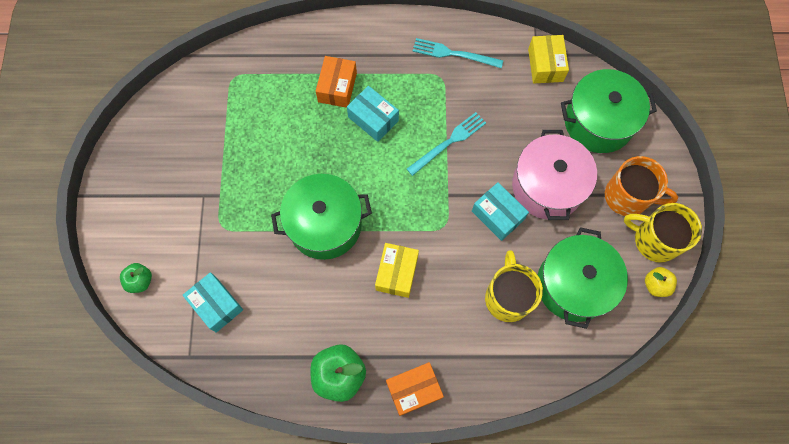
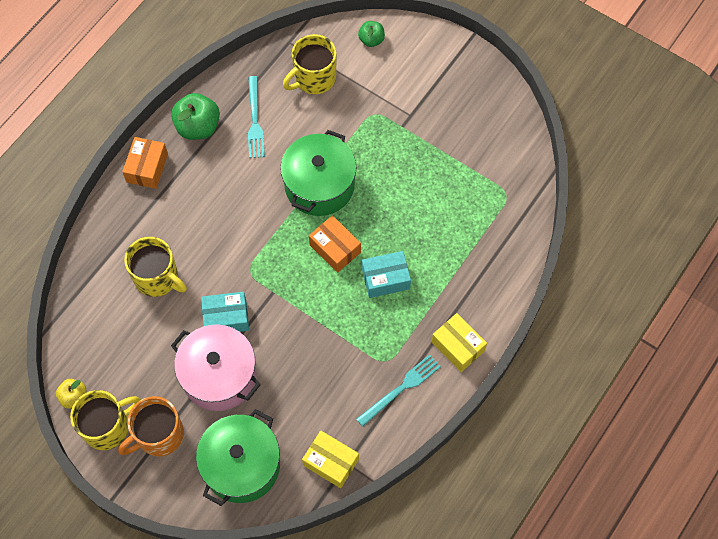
camera: 125 degrees right, 5 degrees down
(216, 305) = (314, 78): turquoise box -> yellow mug
(337, 87) = (437, 269): orange box -> orange box (335, 248)
(397, 273) = (240, 211): yellow box -> yellow box (458, 346)
(448, 142) = (318, 324): turquoise fork -> turquoise fork (255, 120)
(573, 284) = (126, 334): green pot -> none

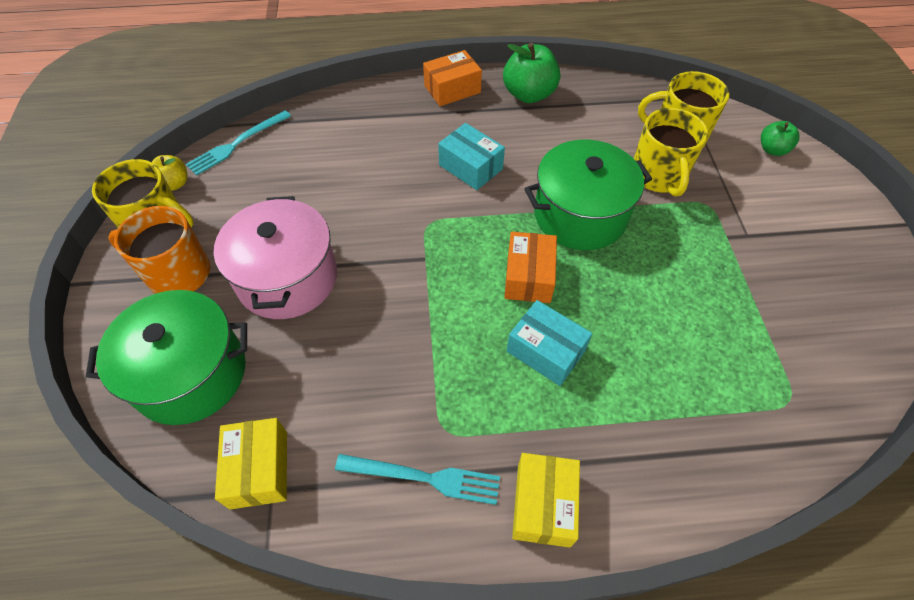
camera: 50 degrees right, 10 degrees down
(157, 278) = (352, 162): yellow mug -> yellow mug (658, 176)
(226, 318) = (359, 240): turquoise box -> turquoise box (470, 167)
(255, 120) = (583, 125): turquoise fork -> turquoise fork (237, 144)

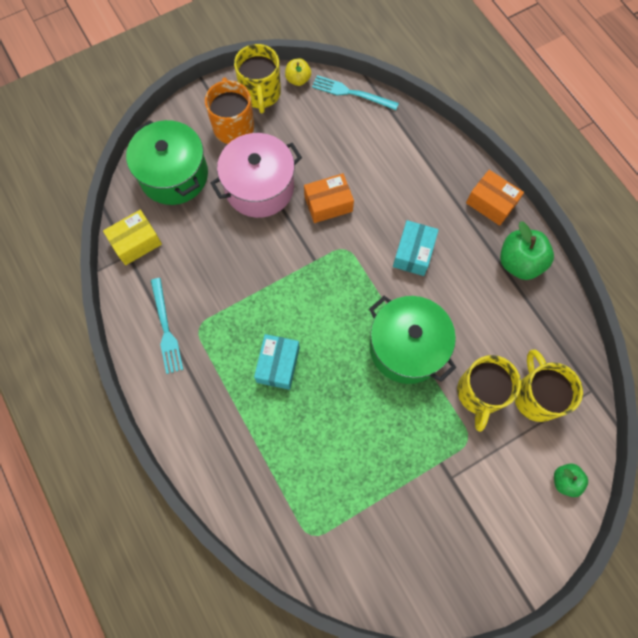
camera: 65 degrees right, 15 degrees up
(528, 277) = (332, 332): orange box -> orange box (328, 204)
(543, 505) = (176, 399): yellow box -> none
(658, 176) = (479, 393): yellow mug -> yellow mug turned 45 degrees counterclockwise

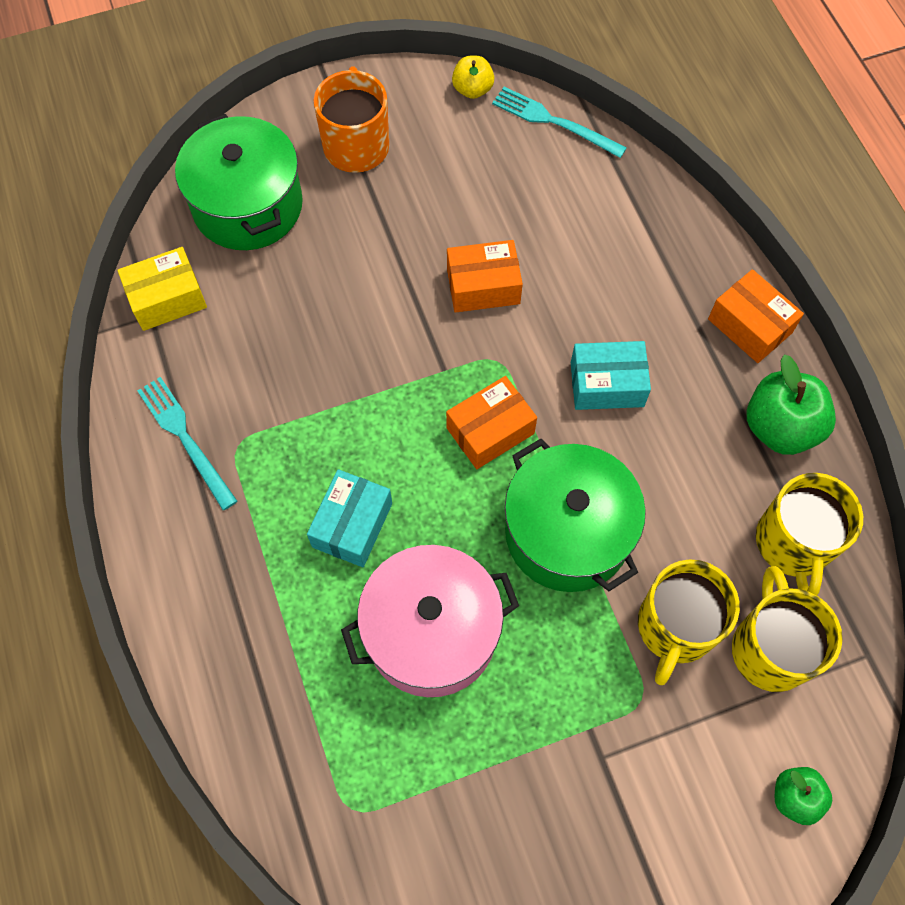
camera: 10 degrees right, 5 degrees down
(166, 328) = (185, 438): turquoise fork -> turquoise fork turned 150 degrees clockwise
(259, 187) = (378, 244): pink pot -> pink pot (431, 632)
(260, 94) = (409, 102): yellow mug -> yellow mug (793, 543)
(349, 293) = (490, 431): none -> orange box
(413, 253) = (607, 384): turquoise box -> turquoise box turned 60 degrees clockwise

